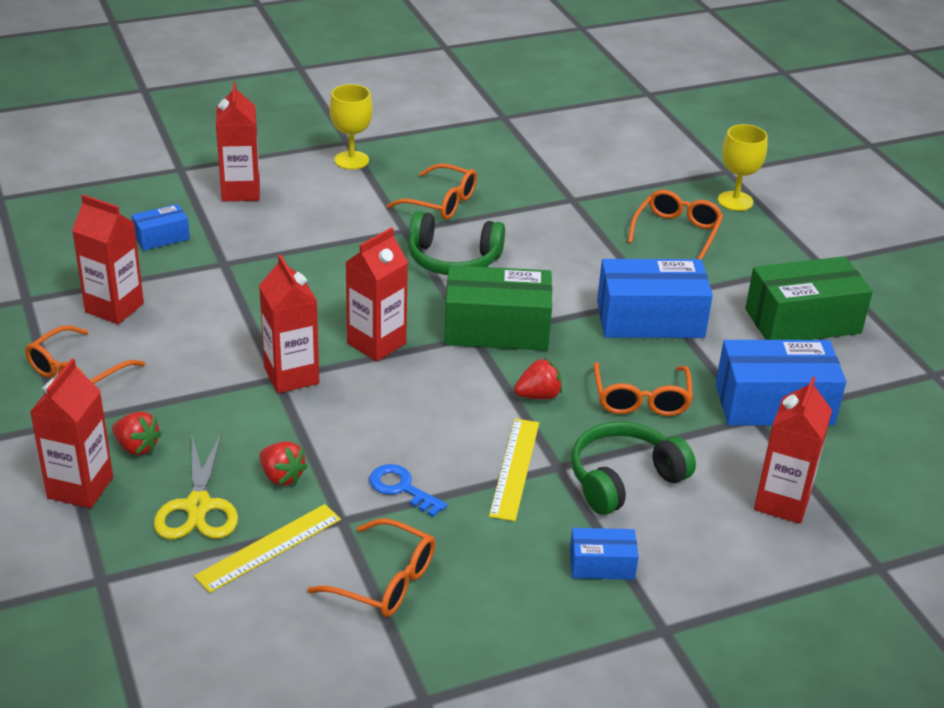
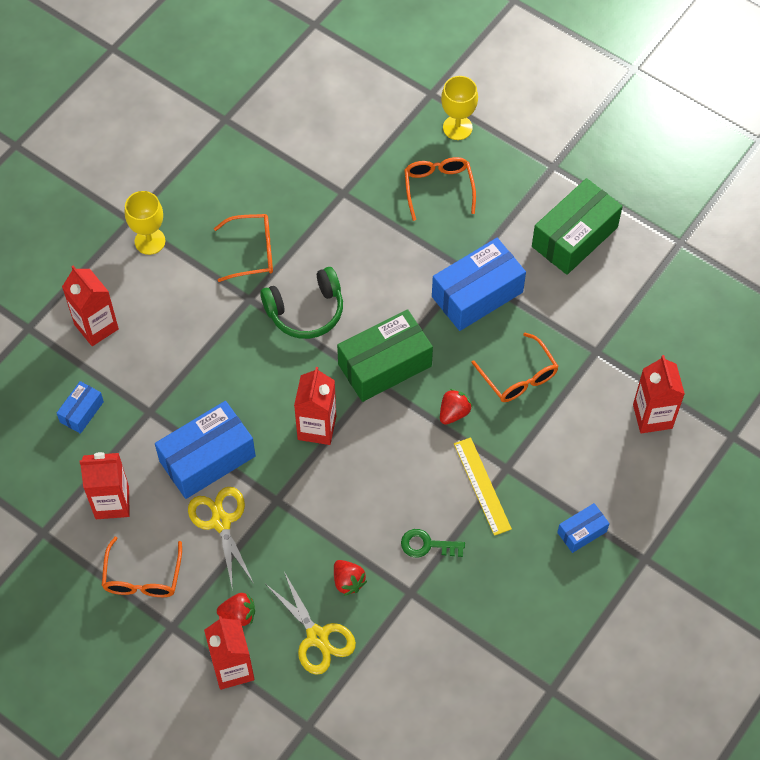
camera: 30 degrees left, 25 degrees up
(201, 368) = (221, 522): none -> yellow scissors
(269, 547) = (385, 640): yellow ruler -> none
(281, 477) = (348, 581): red strawberry -> red strawberry turned 45 degrees clockwise
(291, 376) = (285, 492): red carton -> none
(384, 580) = (469, 622): orange glasses -> none
(401, 488) = (427, 545): blue key -> green key
(624, 479) = (552, 454): green headphones -> none
(774, 404) = (601, 331): blue box -> blue box (207, 458)

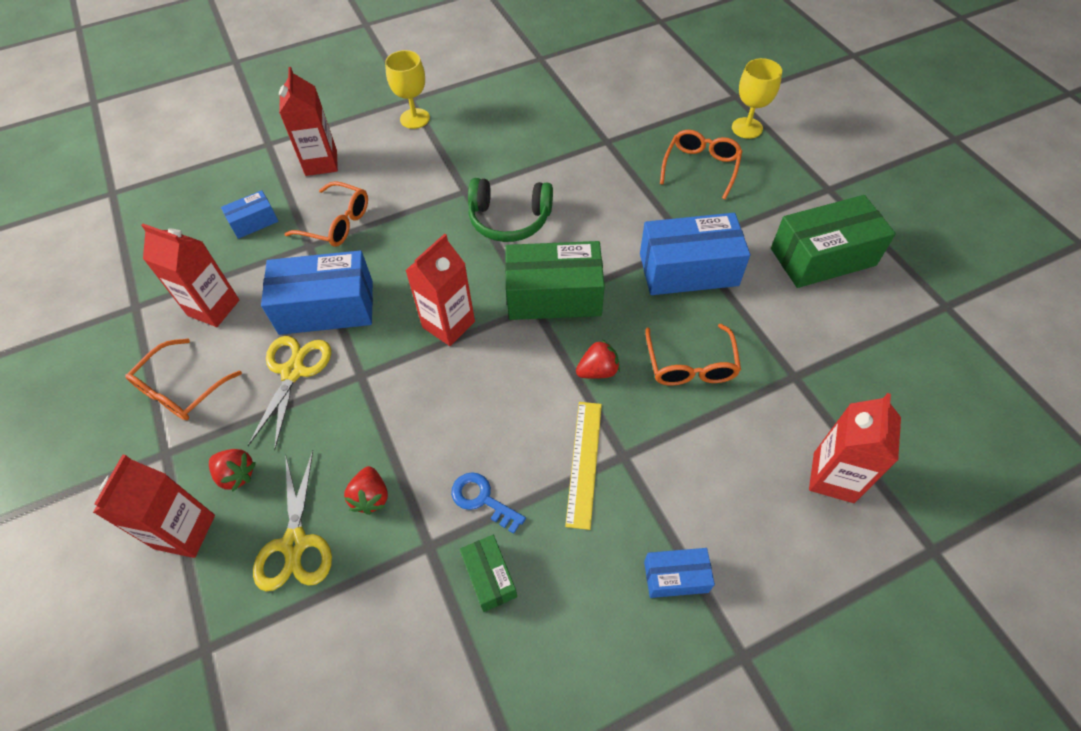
camera: 30 degrees right, 5 degrees down
(252, 252) = (494, 156): orange glasses -> orange glasses (336, 223)
(427, 545) = (482, 499): green key -> blue key
(463, 591) = (489, 577): none -> green box

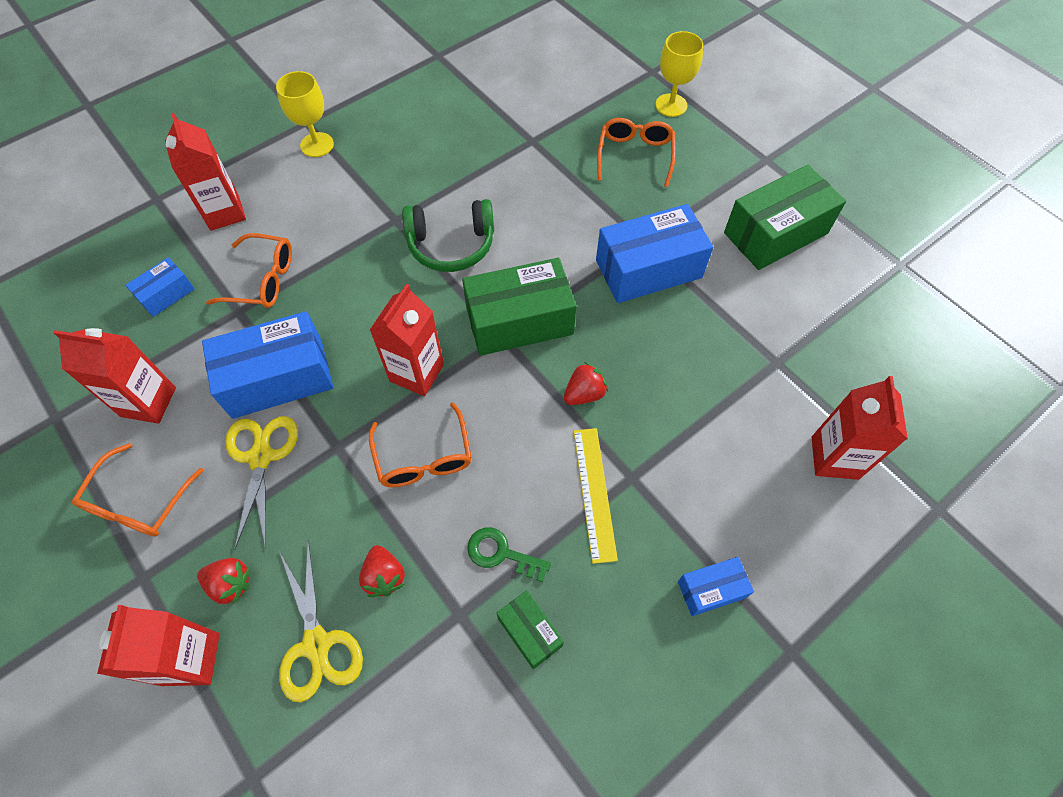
camera: 15 degrees left, 5 degrees up
(482, 499) = (501, 553): blue key -> green key
(690, 364) = (674, 369): orange glasses -> orange glasses (423, 456)

